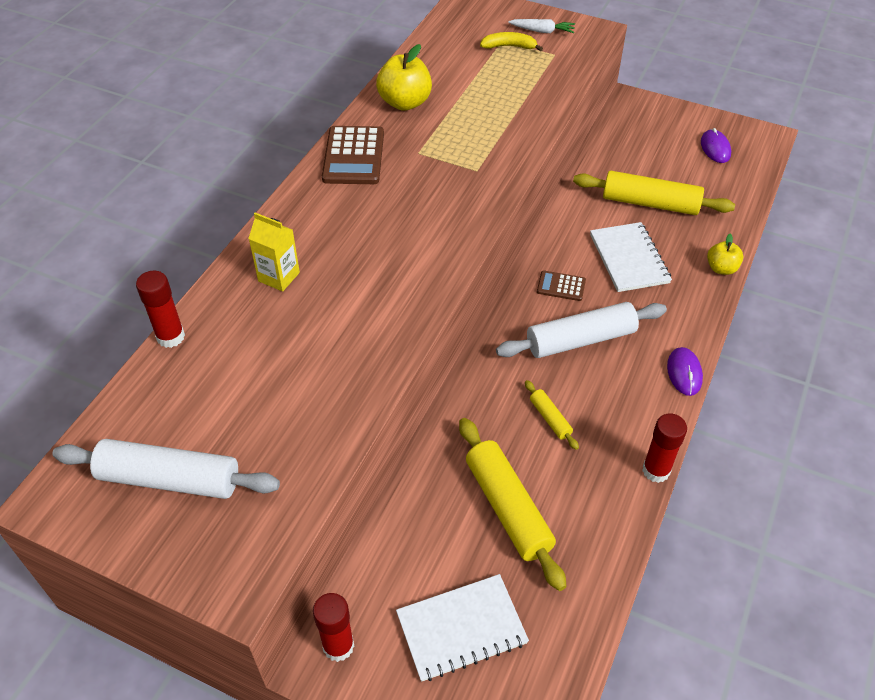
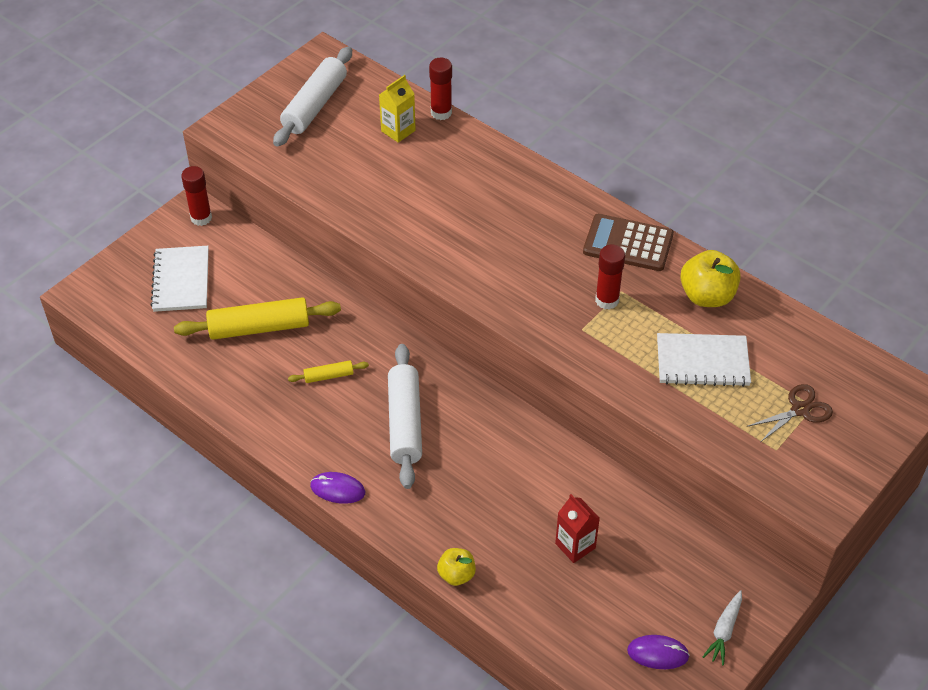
camera: 105 degrees right, 0 degrees up
(279, 277) = (483, 175): yellow carton -> yellow carton (398, 131)
(509, 46) = (800, 410): yellow banana -> brown scissors
(542, 31) = (829, 451): white carrot -> white carrot (724, 631)
(561, 286) = (476, 427): brown calculator -> none
(629, 259) = (496, 496): white notebook -> white notebook (702, 362)
(650, 203) = (575, 546): yellow rolling pin -> red carton
(656, 470) = (249, 431): red glue stick -> red glue stick (607, 300)

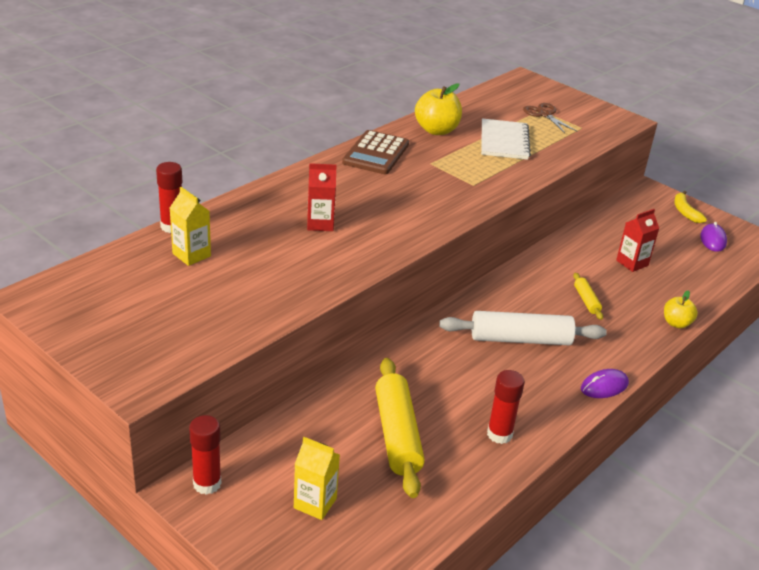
camera: 90 degrees left, 15 degrees down
(181, 280) = (315, 503): white notebook -> yellow carton
(315, 105) = (124, 309): white rolling pin -> none
(329, 376) = (465, 385): yellow rolling pin -> yellow rolling pin (586, 300)
(337, 489) = (604, 386): purple mouse -> purple mouse turned 45 degrees clockwise
(468, 209) = (320, 224): none -> red carton
(607, 300) = (441, 170): red glue stick -> red glue stick (499, 434)
(724, 631) = (685, 212): white carrot -> yellow banana

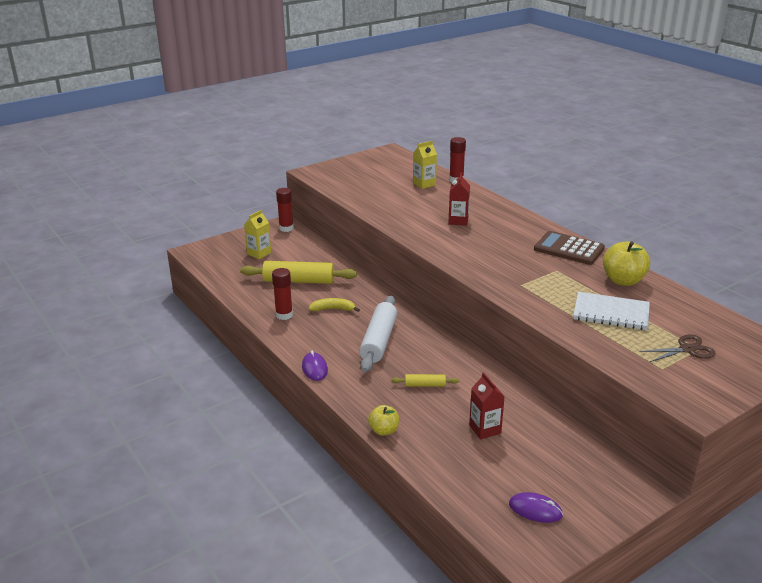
camera: 105 degrees right, 5 degrees down
(685, 212) = (598, 505): yellow banana -> yellow banana (333, 309)

